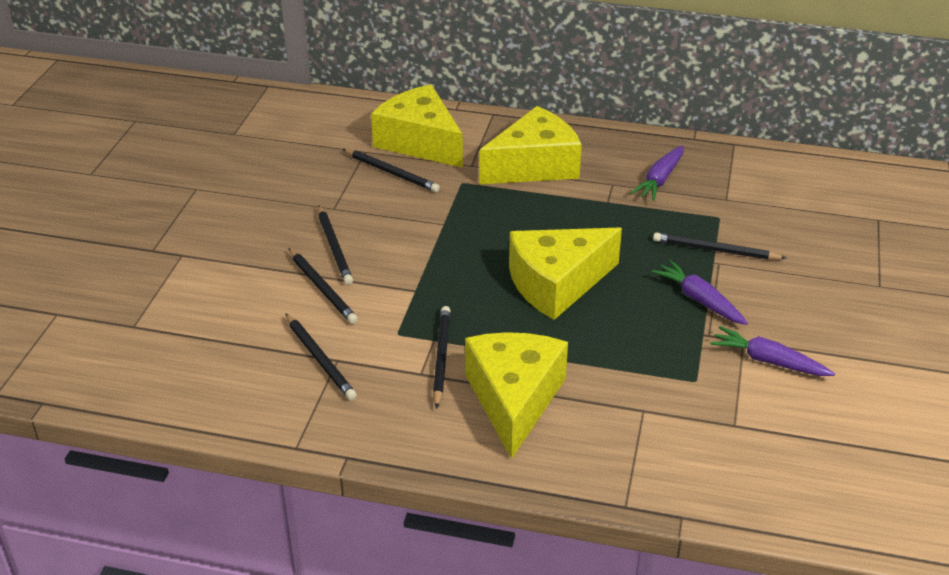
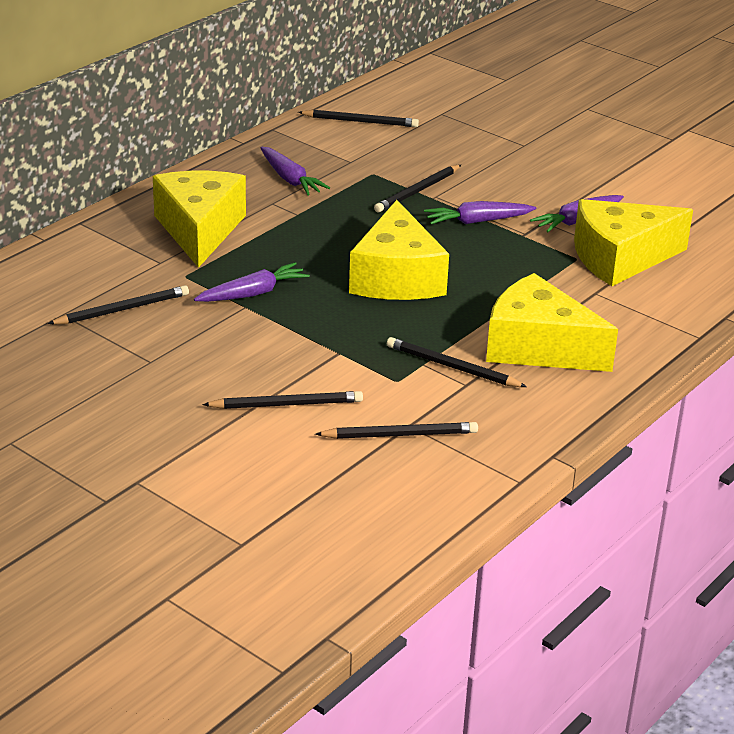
camera: 65 degrees left, 5 degrees down
(334, 247) = (222, 379): black pencil -> black pencil (360, 121)
(420, 142) = (83, 277): yellow cheese -> yellow cheese (620, 258)
(465, 221) = (253, 293): none -> purple carrot

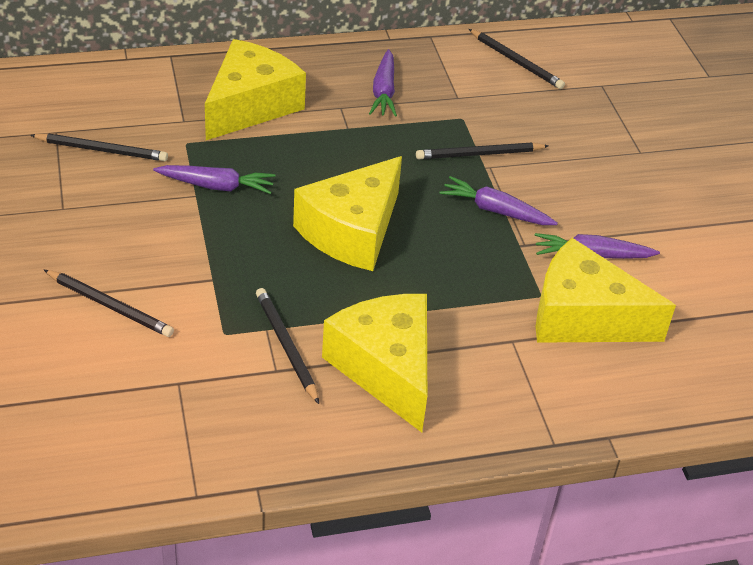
camera: 35 degrees right, 10 degrees up
(400, 434) = (159, 388): black pencil -> none

